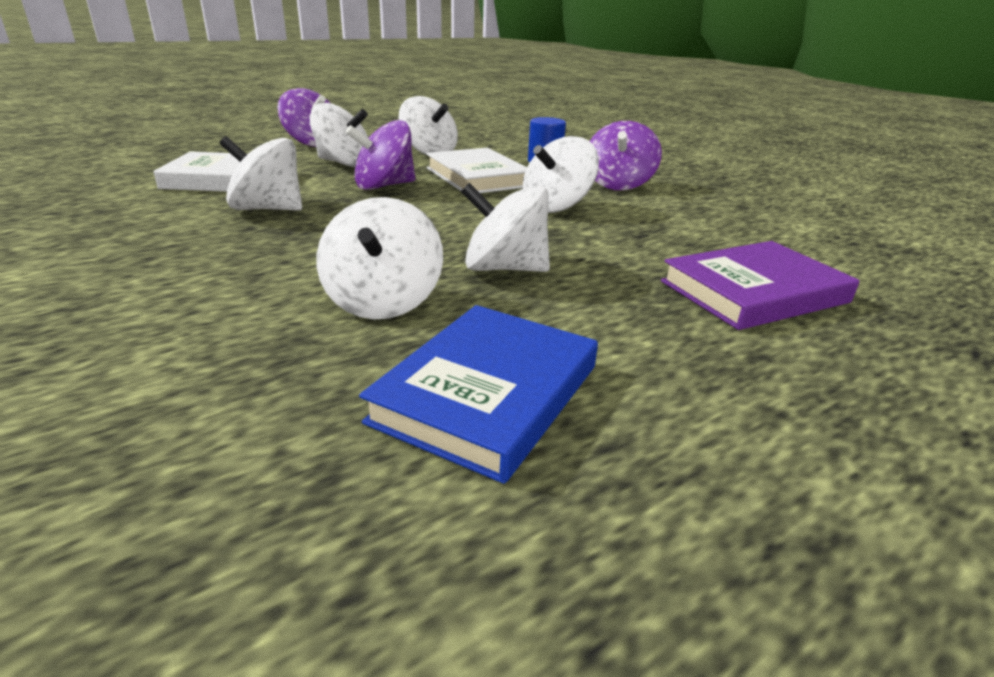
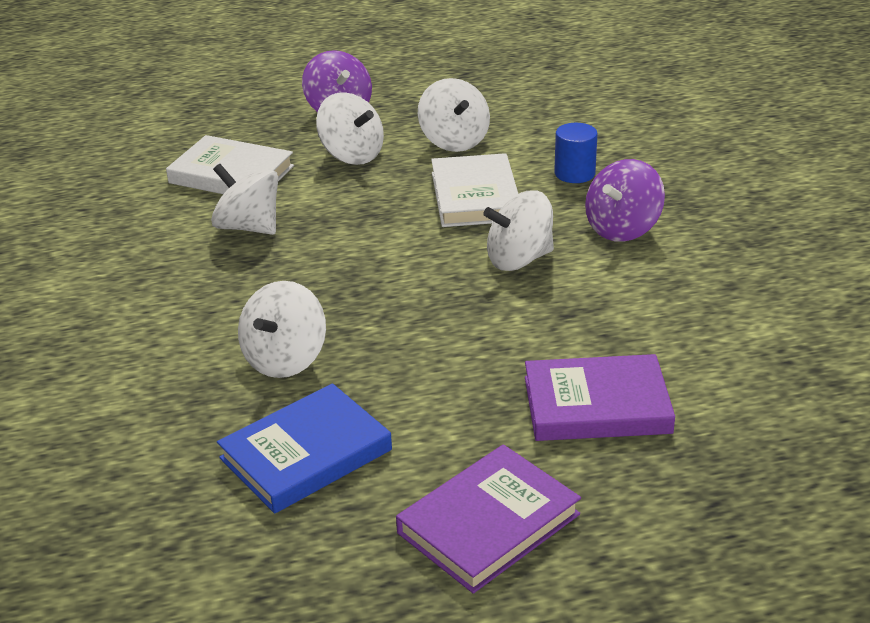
camera: 25 degrees right, 5 degrees up
(384, 186) = (370, 202): purple spinning top -> none
(504, 268) = (402, 339): white spinning top -> none
(799, 425) = (488, 523): none -> purple book

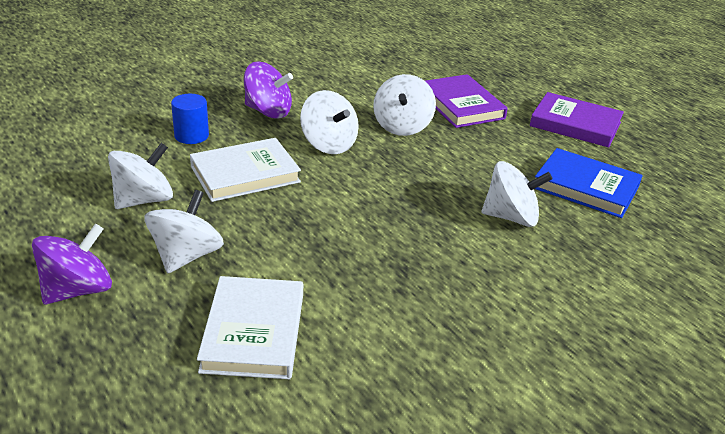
camera: 115 degrees left, 0 degrees up
(248, 227) = (351, 287): white spinning top -> white spinning top (402, 126)

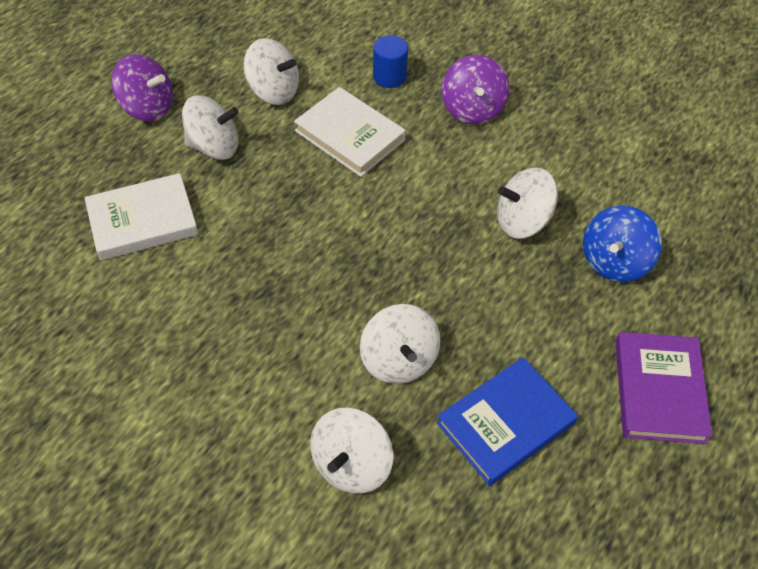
camera: 70 degrees right, 20 degrees up
(328, 144) = (442, 174): white spinning top -> white spinning top (351, 464)
(461, 105) = (614, 261): purple book -> blue spinning top
(586, 187) = (505, 423): blue book -> blue book turned 45 degrees clockwise

